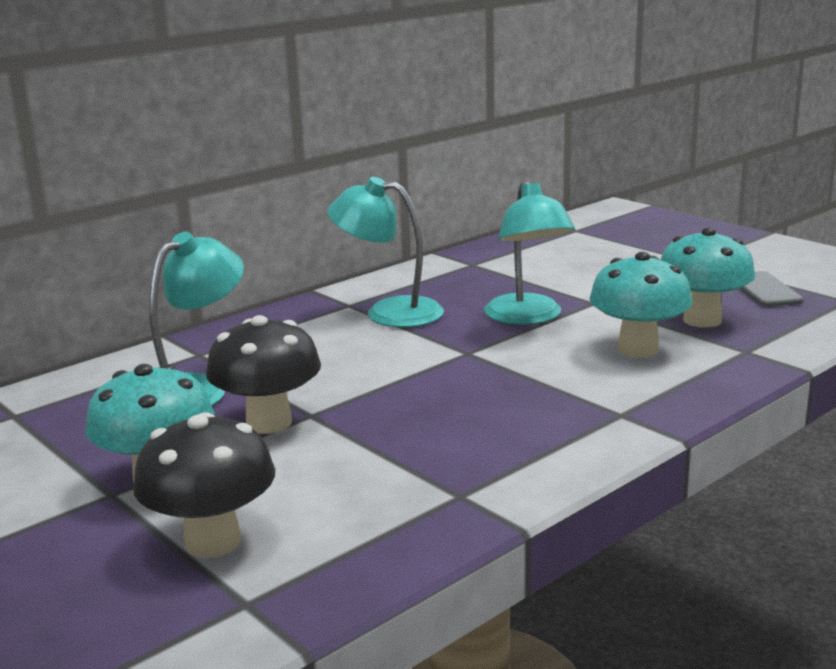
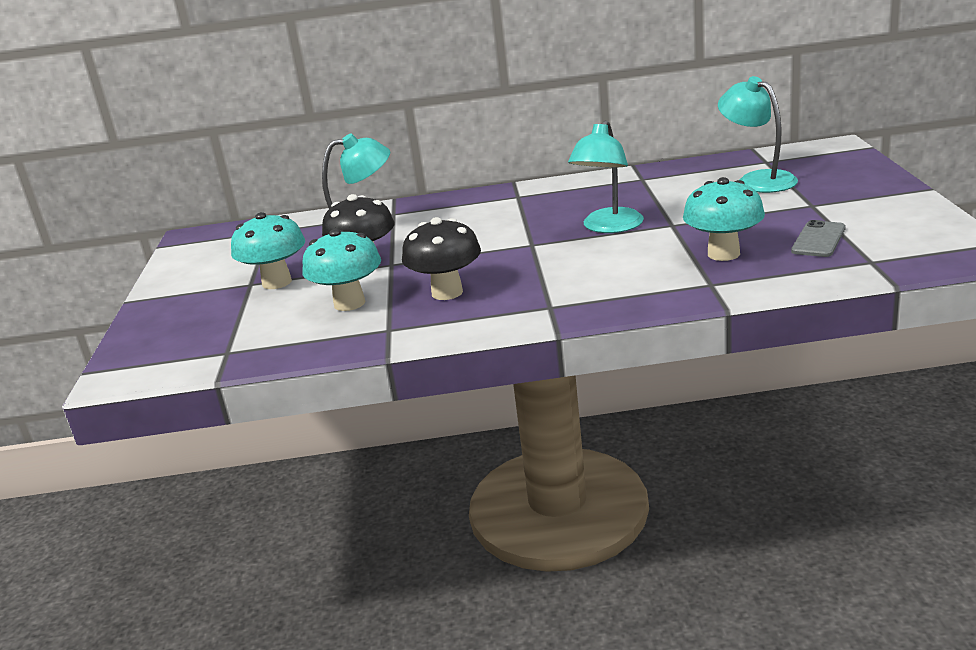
camera: 40 degrees right, 5 degrees up
(213, 542) = (254, 320): black mushroom -> black mushroom (447, 292)
(389, 312) = (532, 206): turquoise lamp -> turquoise lamp (757, 180)
(638, 349) = (639, 266): turquoise mushroom -> turquoise mushroom (349, 303)

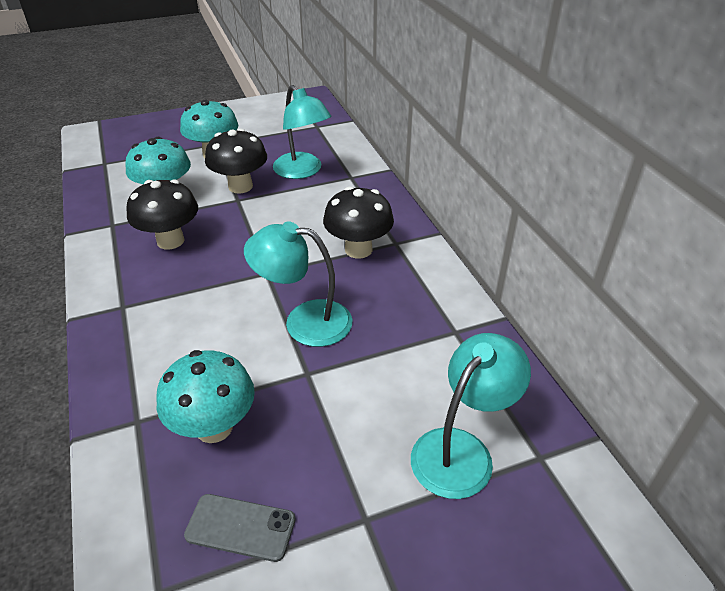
camera: 70 degrees right, 15 degrees up
(519, 209) = (358, 249): none -> black mushroom

